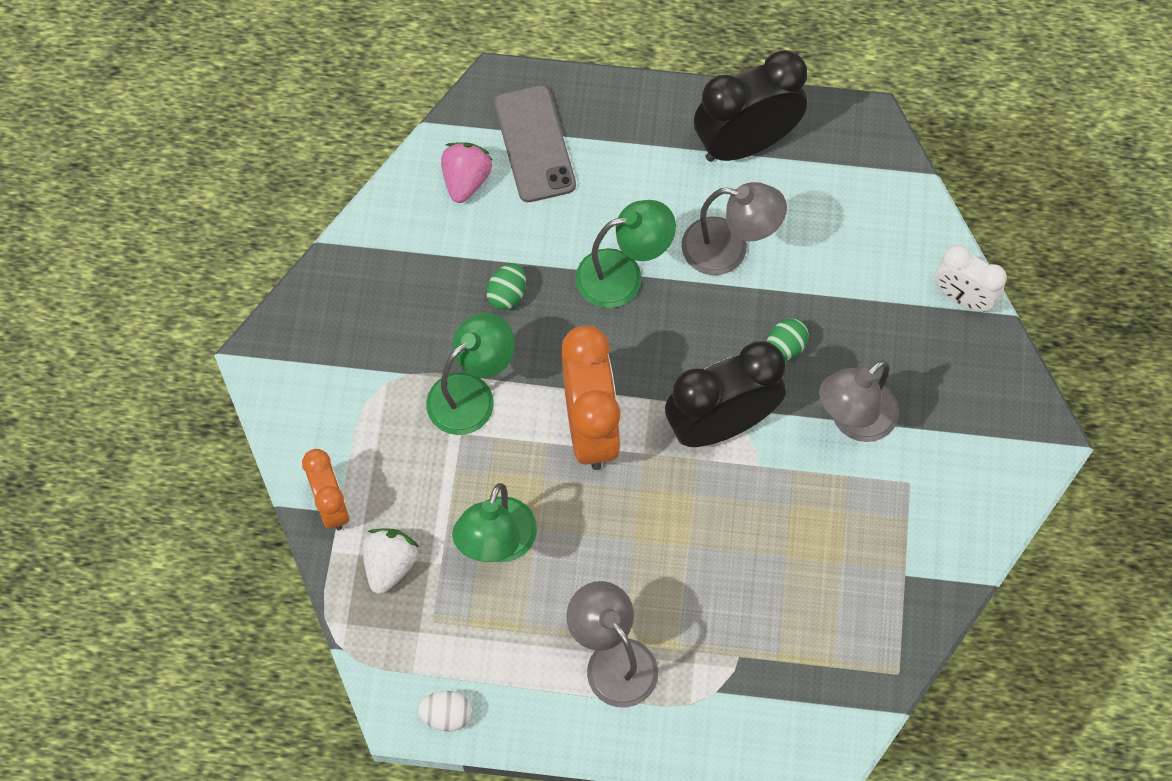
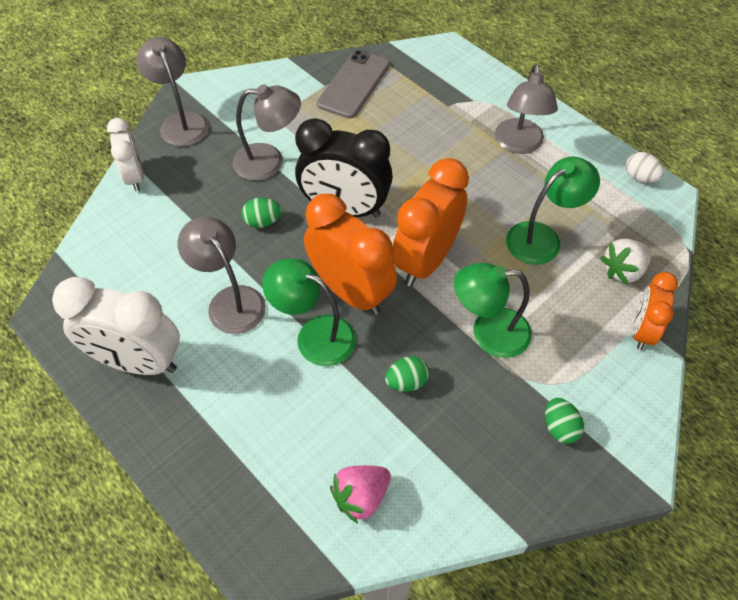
camera: 140 degrees left, 10 degrees down
(348, 351) = (559, 427): none -> green egg
(534, 144) = (281, 485): grey phone -> grey phone (354, 84)
(631, 340) = (350, 292): none -> orange clock
(745, 144) = (138, 361): black clock -> white clock
(999, 397) = (181, 122): none -> grey lamp

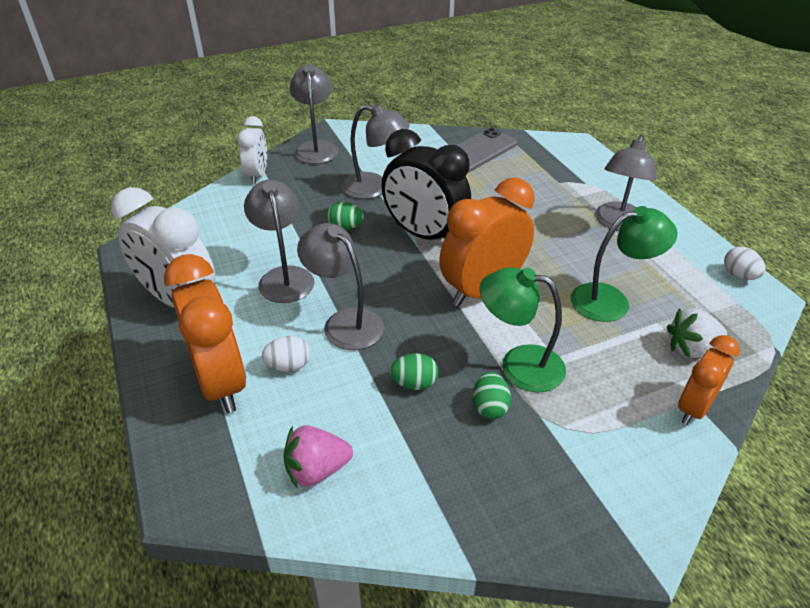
camera: 20 degrees right, 15 degrees down
(285, 400) = (289, 366): none -> white egg
(314, 335) = (345, 322): green lamp -> grey lamp
(350, 292) = (397, 297): orange clock -> orange clock (221, 383)
(559, 427) = (561, 472): green egg -> green egg (489, 407)

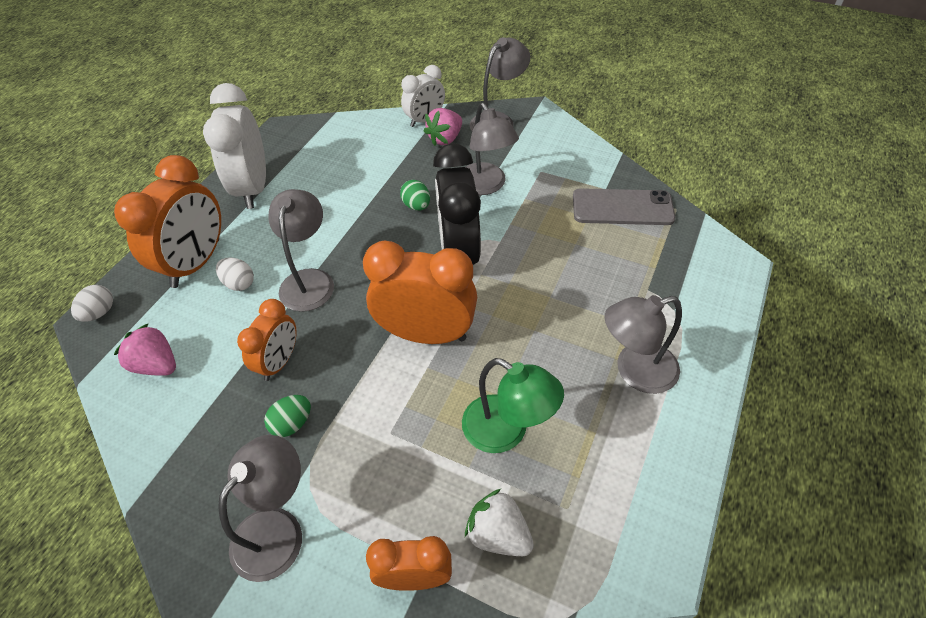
camera: 50 degrees right, 10 degrees up
(284, 277) = (326, 216): grey lamp -> grey lamp (277, 529)
(295, 178) = (445, 139): none -> pink strawberry
(414, 383) = (279, 362): green egg -> orange clock
(519, 365) = (356, 414): green lamp -> none
(739, 275) = (667, 522): white egg -> white egg (99, 313)

